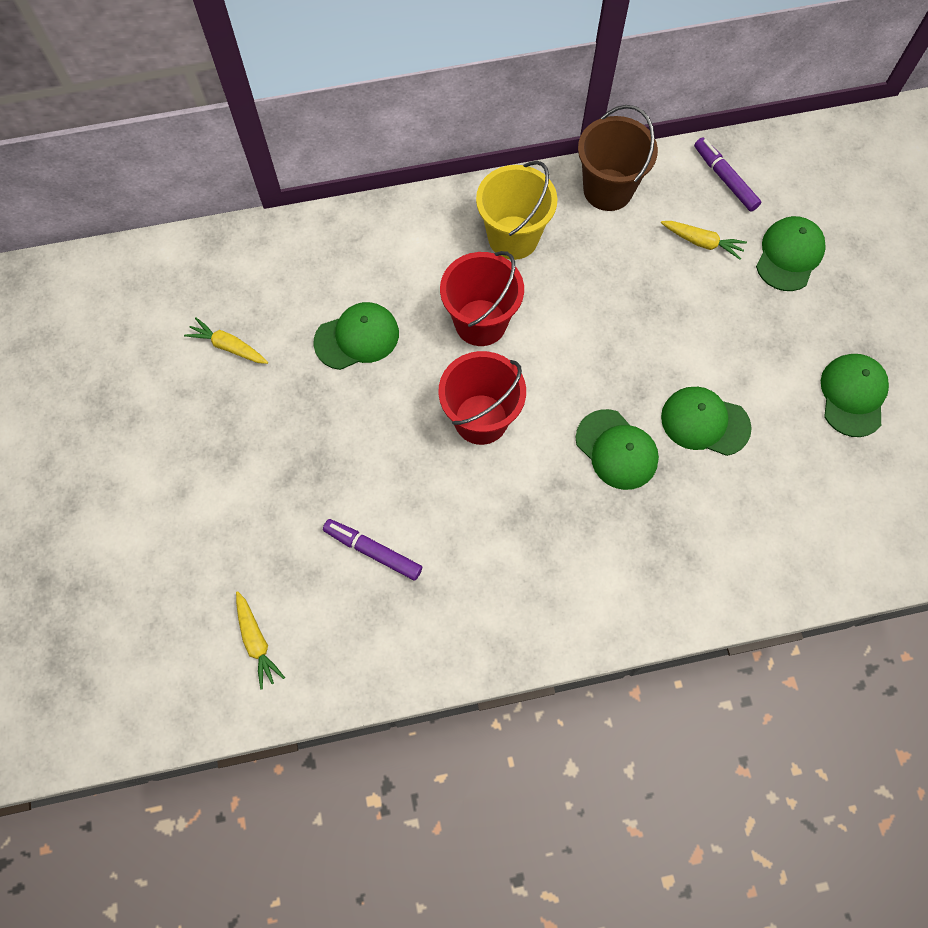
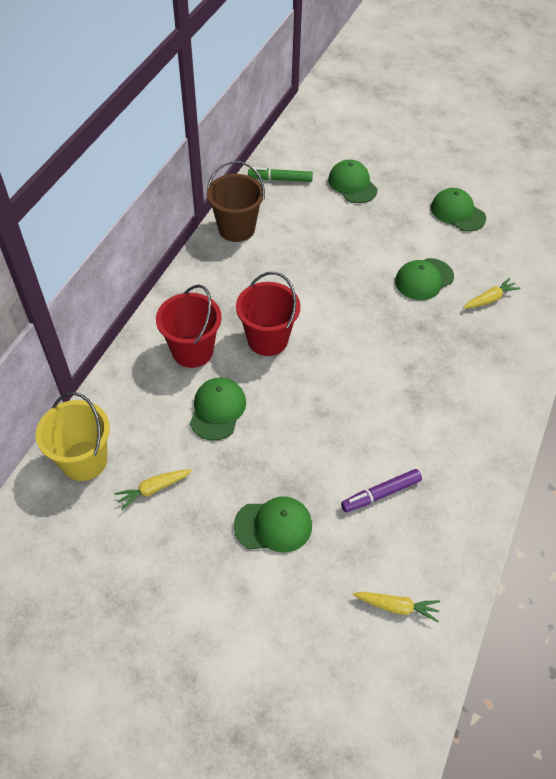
camera: 55 degrees left, 15 degrees down
(481, 419) = (334, 380): red bucket -> red bucket (192, 351)
(513, 237) = (224, 289): yellow bucket -> yellow bucket (84, 460)
(616, 449) = (409, 328): green cap -> green cap (273, 525)
(702, 242) = (310, 212): yellow carrot -> yellow carrot (489, 299)
(724, 179) = (280, 179): purple marker -> green marker

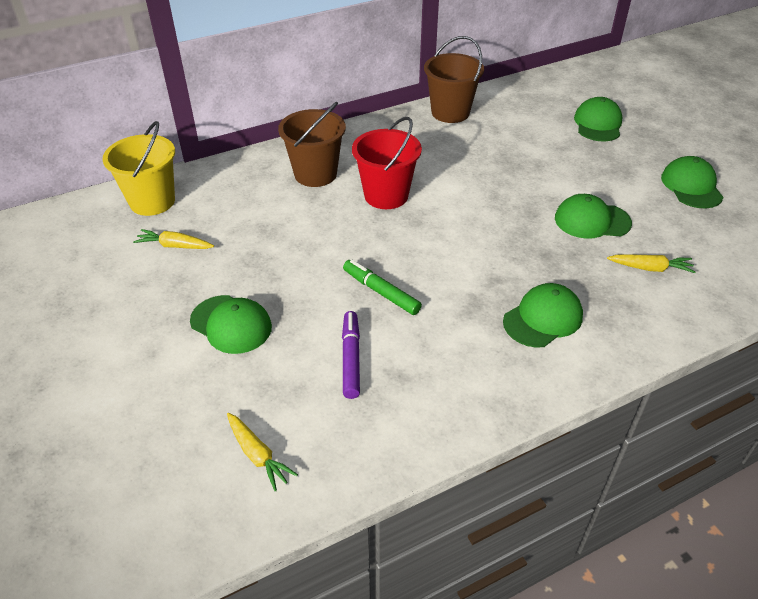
camera: 40 degrees right, 10 degrees down
(192, 351) = (315, 174): red bucket -> brown bucket
(217, 410) = (286, 221): green cap -> green cap (543, 318)
(280, 179) = (530, 95): green marker -> green marker (381, 292)
(381, 494) = (351, 358): purple marker -> purple marker turned 75 degrees clockwise

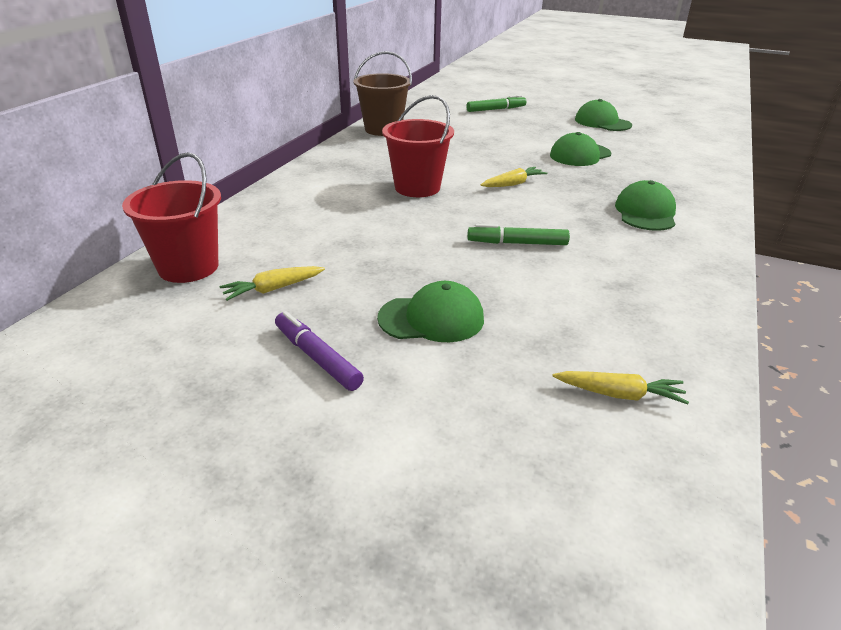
camera: 40 degrees left, 10 degrees down
(152, 201) = (188, 267): yellow bucket -> red bucket
(315, 174) = (333, 194): brown bucket -> none
(351, 358) = (570, 292): purple marker -> purple marker (317, 358)
(598, 124) = (496, 109): green cap -> green marker
(650, 268) = (653, 165): yellow carrot -> yellow carrot (513, 184)

